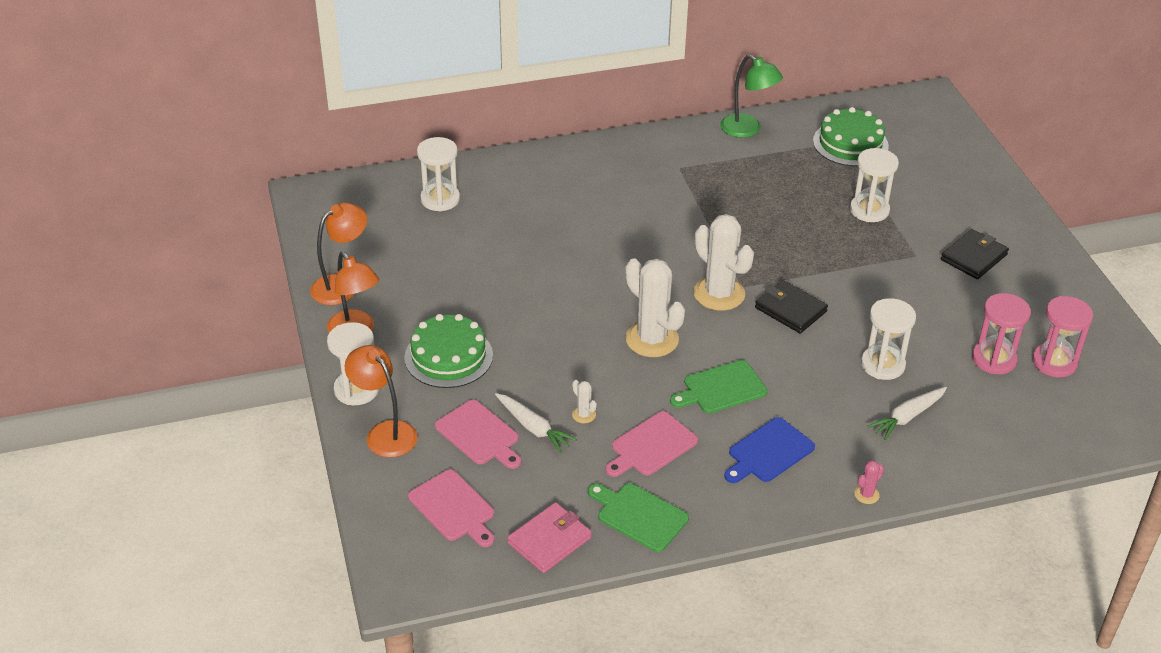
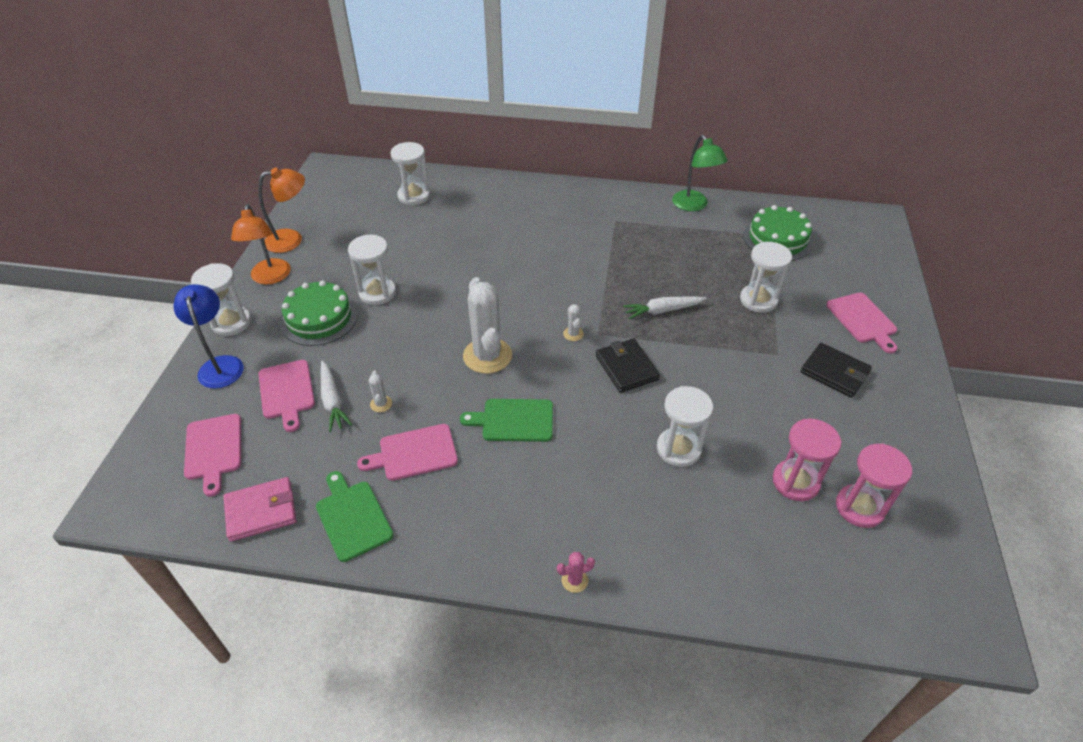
camera: 25 degrees right, 5 degrees up
(385, 433) = (220, 365): orange lamp -> blue lamp
(489, 313) = (377, 293): none -> white hourglass
(719, 294) = (573, 334): white cactus -> white cactus, size x0.43
(768, 452) = (512, 498): blue cutting board -> none
(907, 417) = (668, 512): white carrot -> white carrot (662, 311)
(971, 202) = (862, 320): none -> pink cutting board
(973, 257) = (834, 372): black wallet -> black wallet turned 60 degrees clockwise

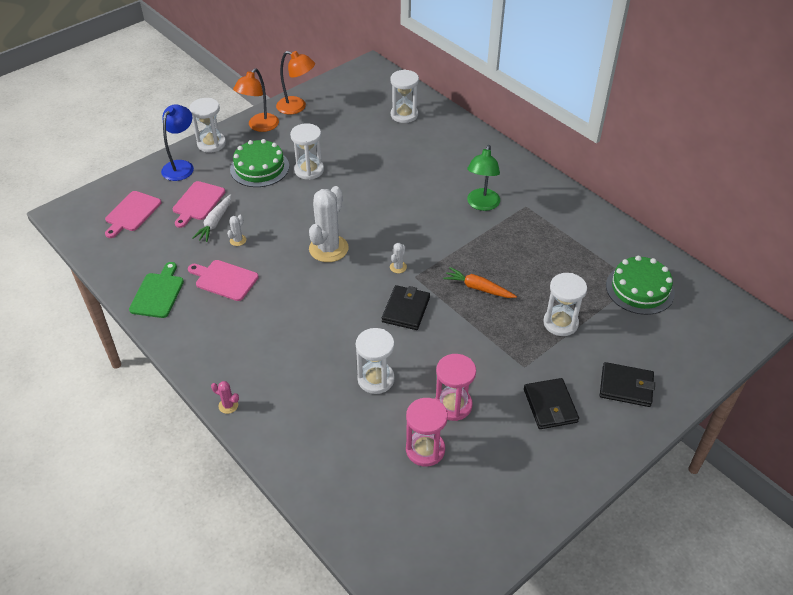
camera: 40 degrees right, 0 degrees up
(261, 511) = (121, 260): pink wallet -> none
(514, 420) = (299, 297): green cutting board -> none
(662, 311) = (478, 288): white carrot -> orange carrot
(694, 205) = (603, 227): green lamp -> green lamp (481, 205)
(859, 507) = (447, 494): pink hourglass -> pink hourglass (453, 405)
(862, 320) = (626, 386): pink cutting board -> black wallet

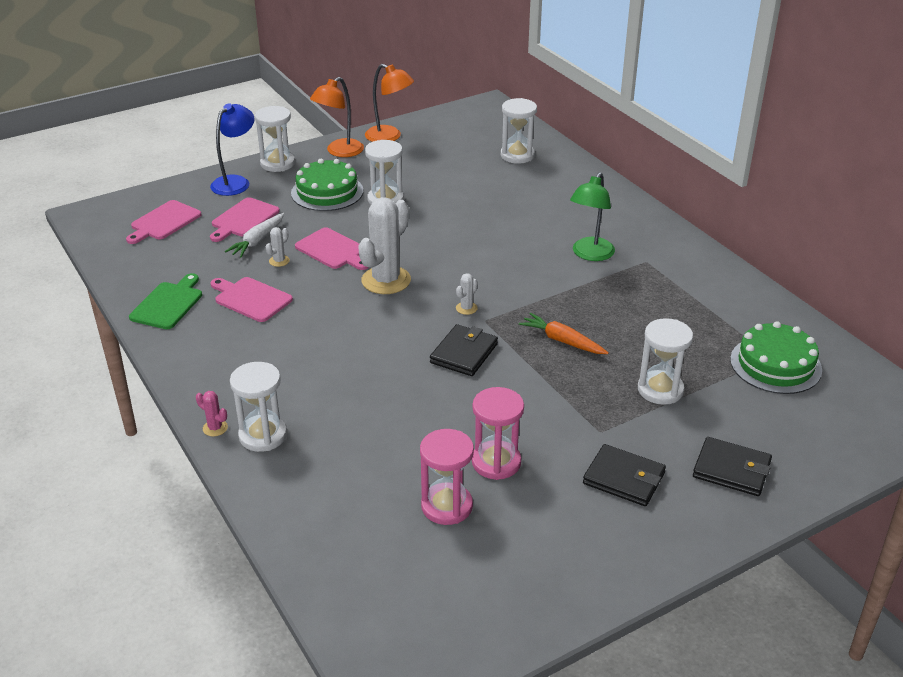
camera: 10 degrees right, 10 degrees down
(278, 224) = (333, 250): none -> pink cutting board
(376, 379) = (405, 422): white hourglass -> white hourglass (263, 435)
(550, 405) = (624, 478): black wallet -> black wallet turned 60 degrees counterclockwise

